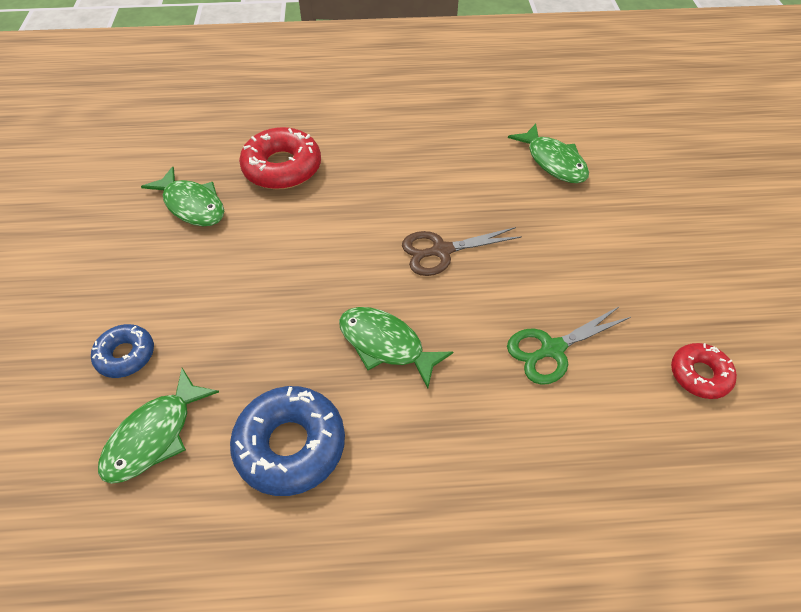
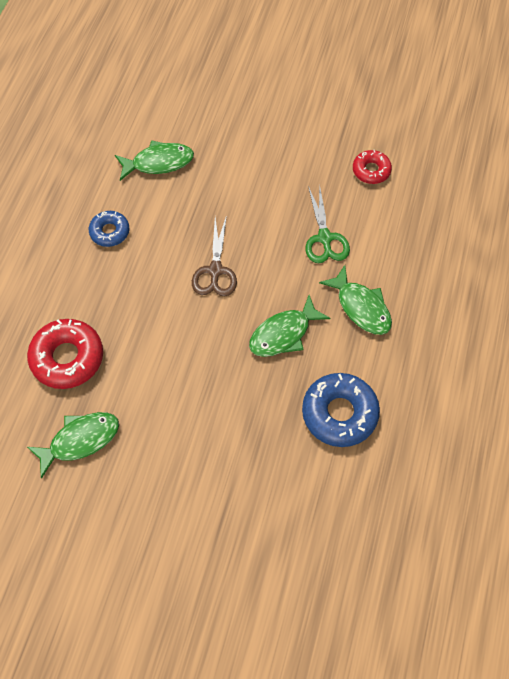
camera: 70 degrees left, 10 degrees up
(126, 355) = (225, 512): blue donut -> blue donut (110, 232)
(155, 435) = (302, 499): green fish -> green fish (361, 307)

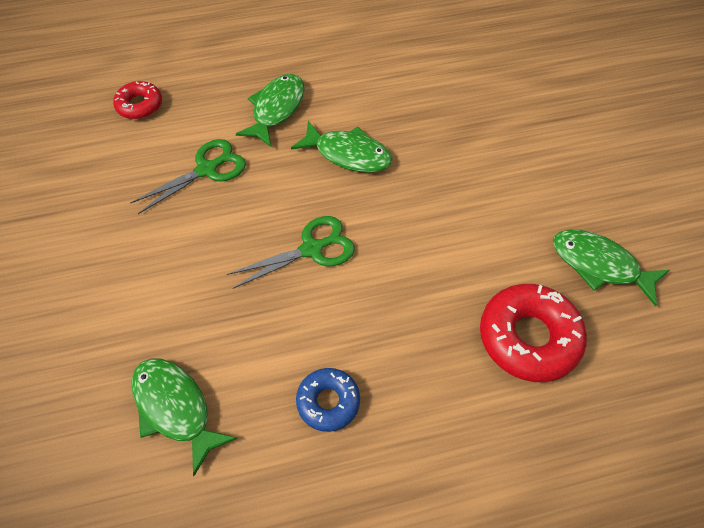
camera: 120 degrees left, 5 degrees down
(215, 271) = (312, 249): brown scissors -> green scissors
(339, 413) = (399, 83): blue donut -> none
(371, 170) = (86, 166): red donut -> red donut (140, 105)

